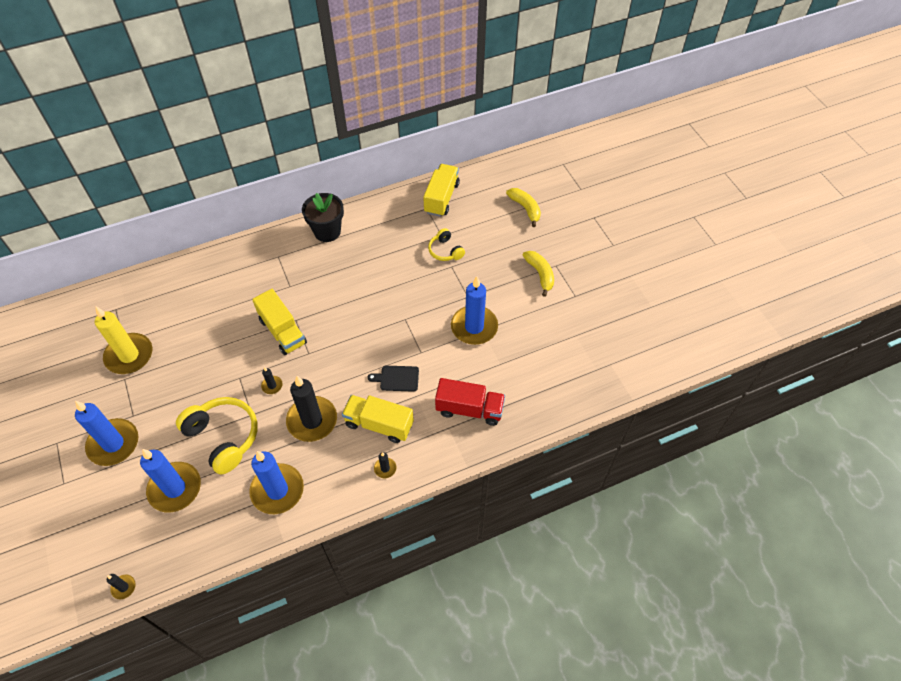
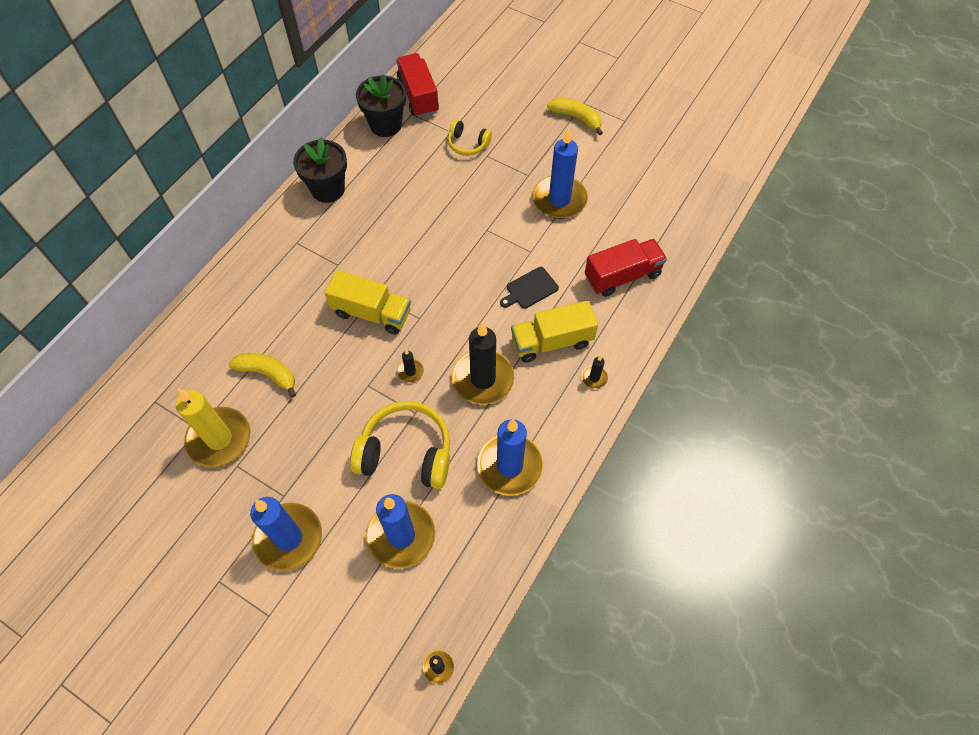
camera: 35 degrees left, 5 degrees up
(402, 207) = (385, 125): none -> black flower pot
(441, 198) = (418, 96): yellow truck -> red truck
(525, 208) = (509, 65): yellow banana -> yellow banana (268, 374)

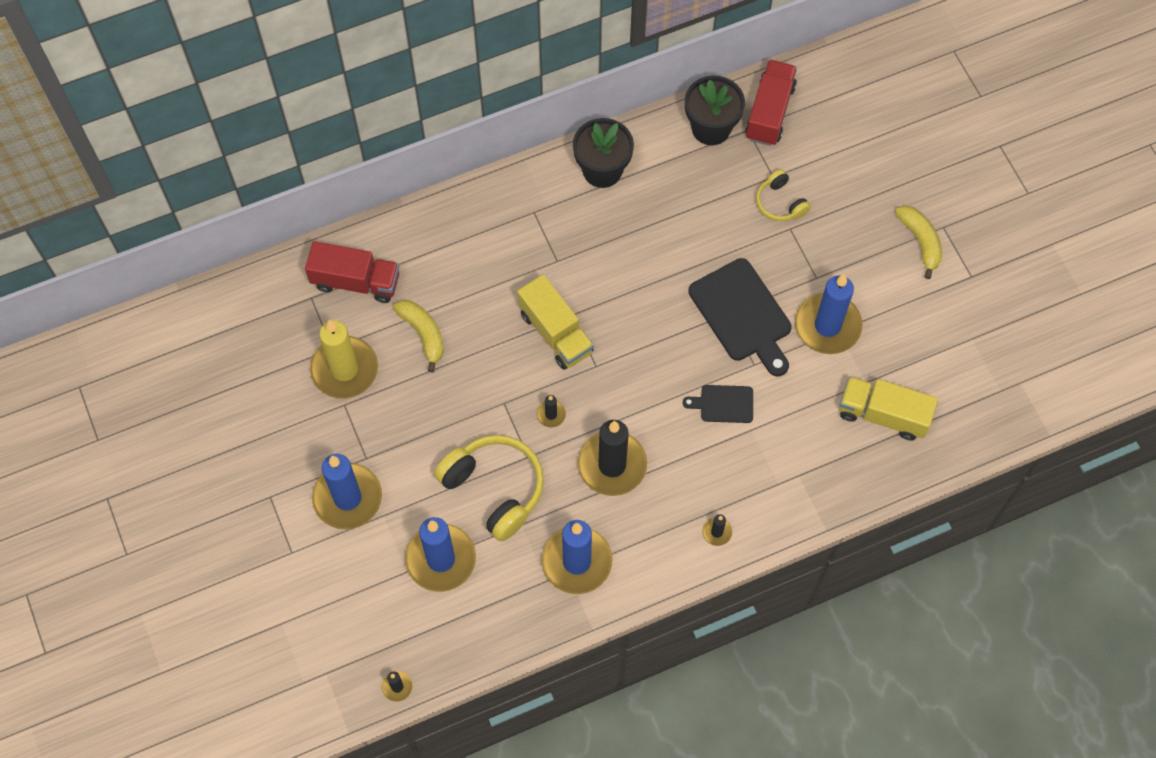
camera: 35 degrees right, 5 degrees up
(497, 225) = (742, 314): none -> black cutting board
(552, 341) = (704, 471): yellow truck -> yellow truck (883, 415)
(622, 276) = (826, 449): red truck -> red truck (356, 281)

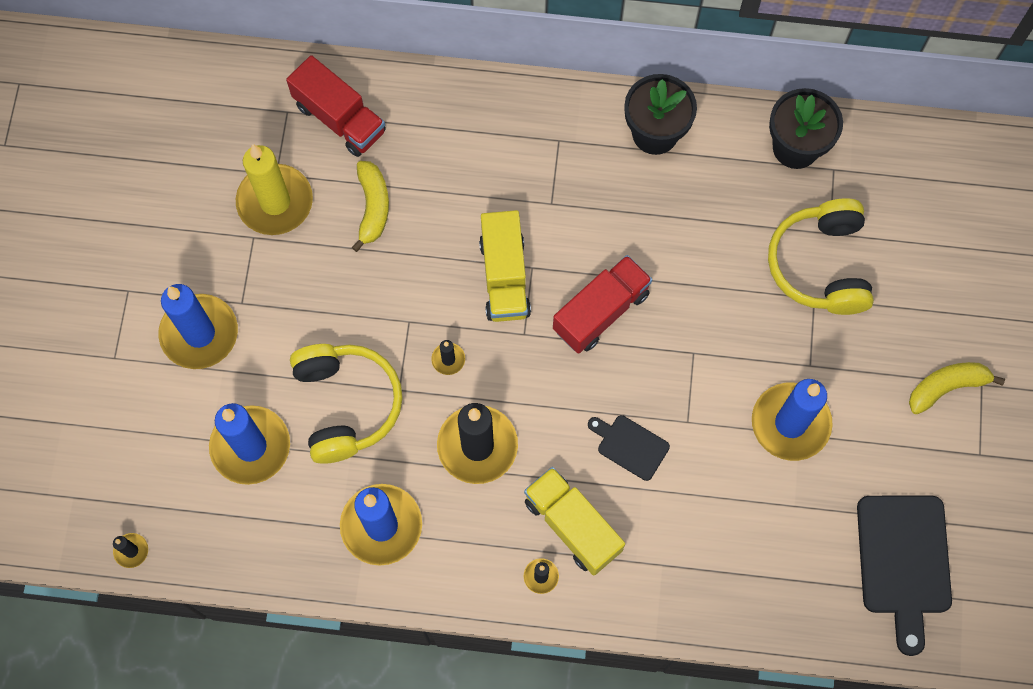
camera: 30 degrees right, 5 degrees up
(742, 314) = (708, 362): black cutting board -> black cutting board (904, 561)
(769, 112) = (868, 162): red truck -> red truck (601, 311)
(780, 203) = (820, 265): yellow headphones -> yellow headphones, size x1.84
(883, 415) = (791, 551): yellow truck -> yellow truck (572, 525)
(920, 242) = (946, 387): yellow banana -> yellow banana turned 120 degrees counterclockwise

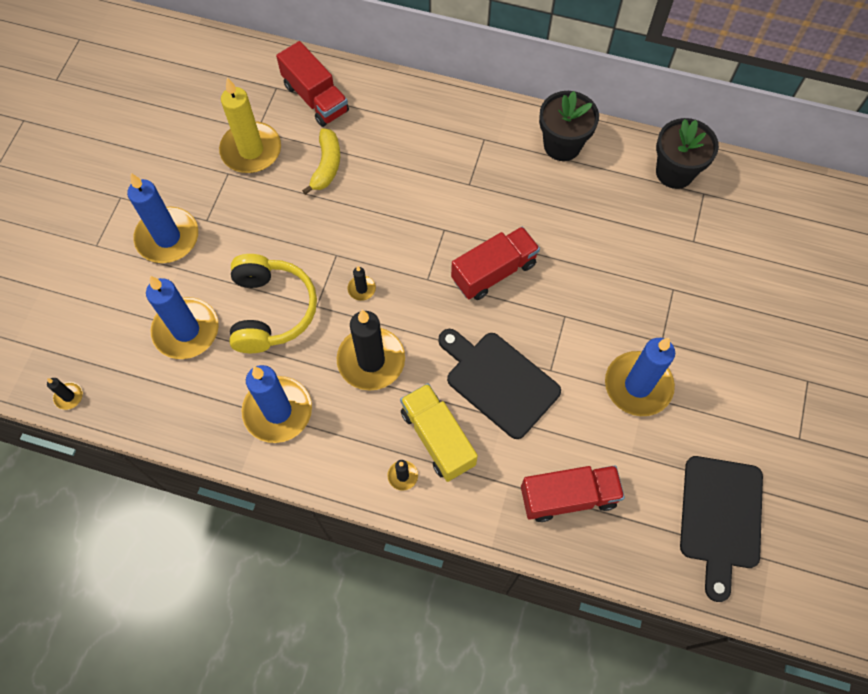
camera: 10 degrees right, 5 degrees down
(504, 277) = (420, 233): yellow truck -> none
(630, 446) = (498, 381): black cutting board -> black cutting board, size x1.87
(731, 567) = (568, 497): none -> red truck
(820, 265) = (682, 264): yellow headphones -> none
(946, 387) = (777, 378): yellow banana -> none

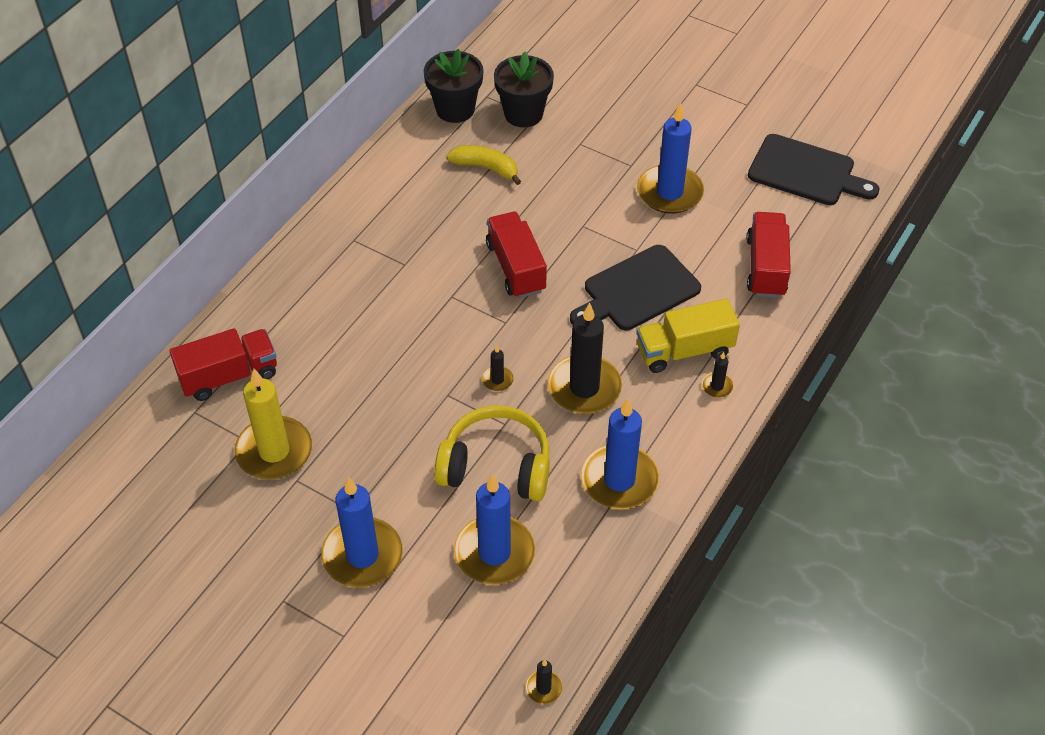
camera: 75 degrees left, 15 degrees down
(326, 166) = (328, 382): yellow banana -> yellow banana (486, 168)
(562, 145) = (388, 181): black flower pot -> black flower pot (523, 114)

